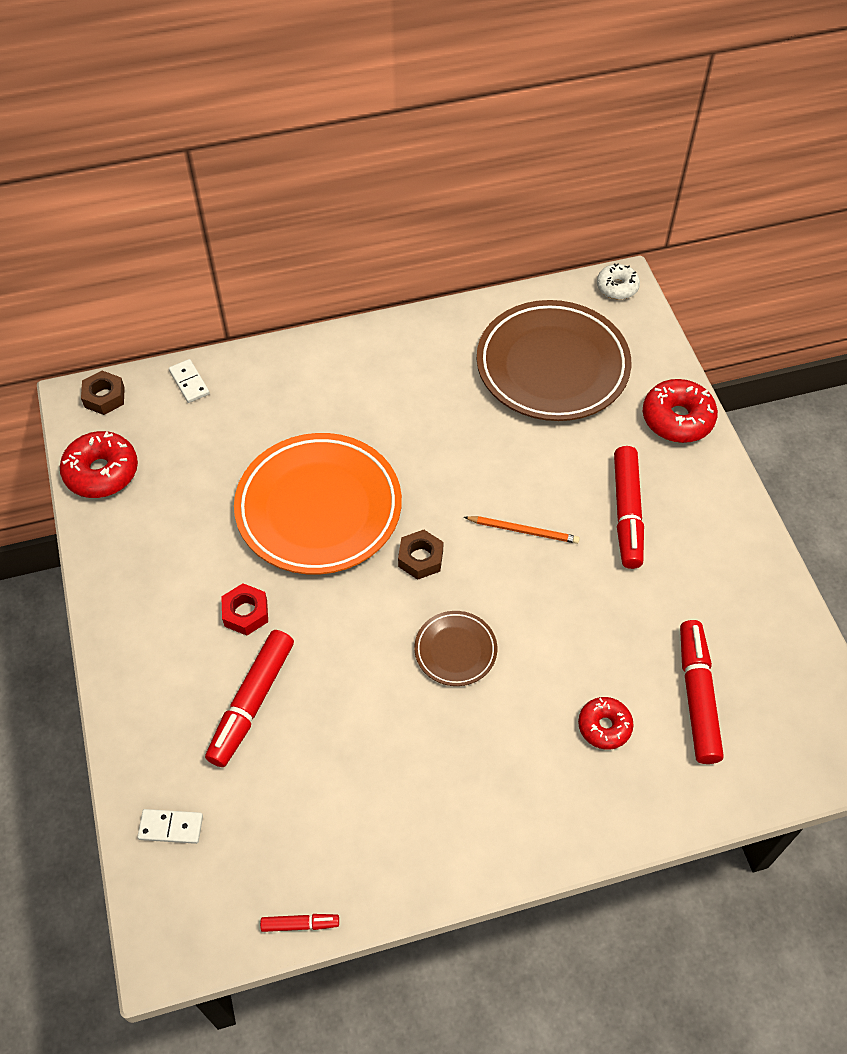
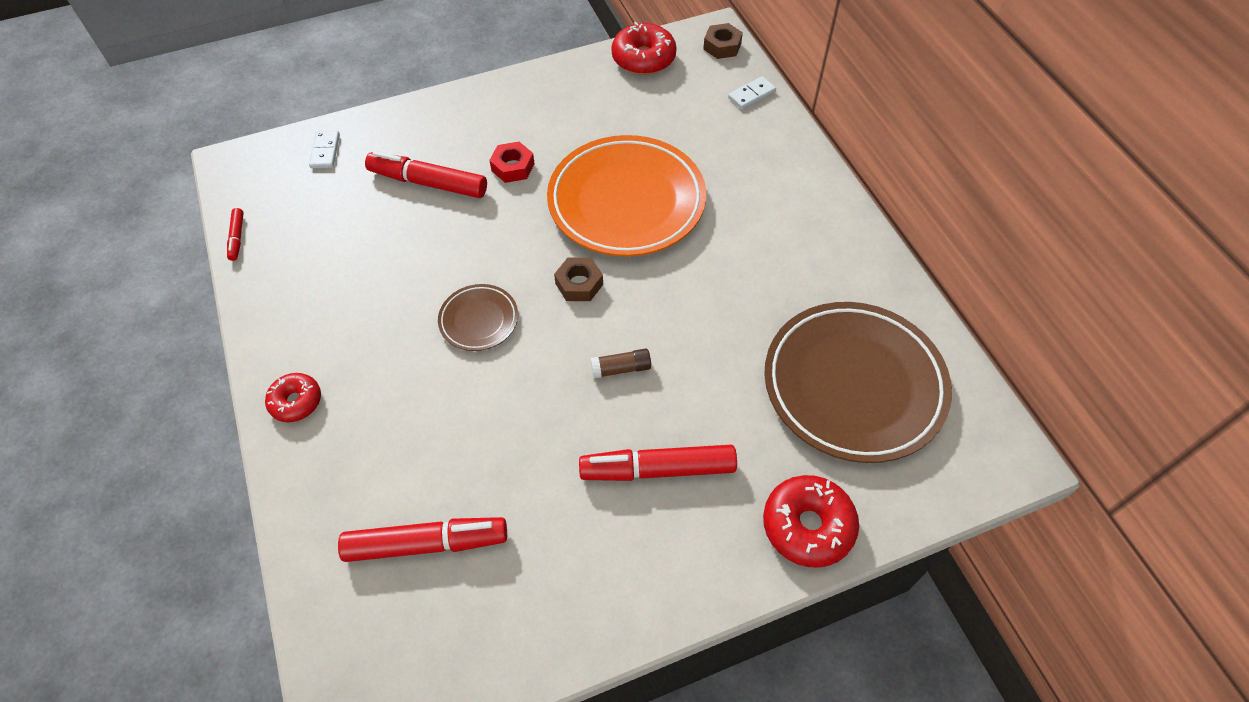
camera: 85 degrees right, 0 degrees up
(523, 531) = (621, 368): orange pencil -> brown glue stick
(604, 726) = (395, 452): red donut -> red donut (296, 402)
(617, 287) = (1007, 452): white donut -> none

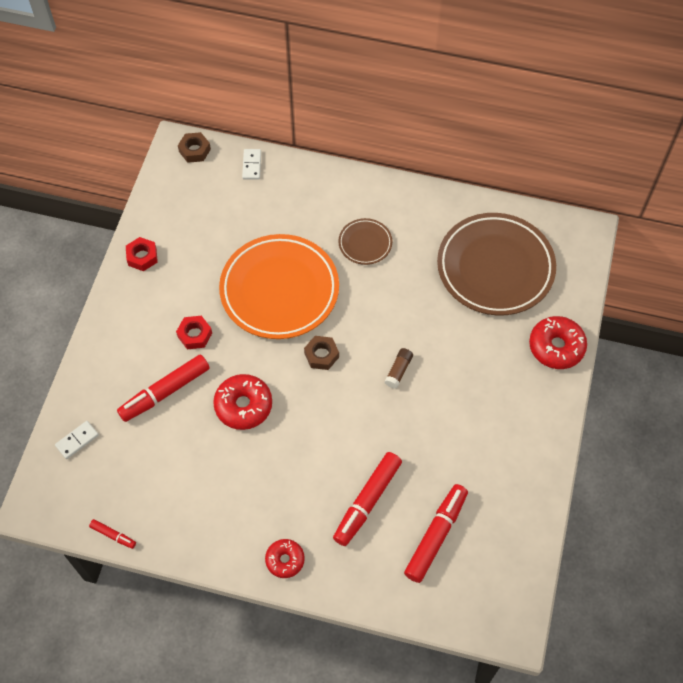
camera: 55 degrees left, 5 degrees up
(325, 151) = (77, 440): white domino -> white domino turned 75 degrees counterclockwise
(479, 320) = (304, 425): brown plate -> brown plate (365, 243)
(566, 80) = (142, 257): none -> red nut
(643, 58) = (164, 200): red donut -> red donut (243, 405)
(657, 469) = (475, 394): red marker -> red marker (367, 501)

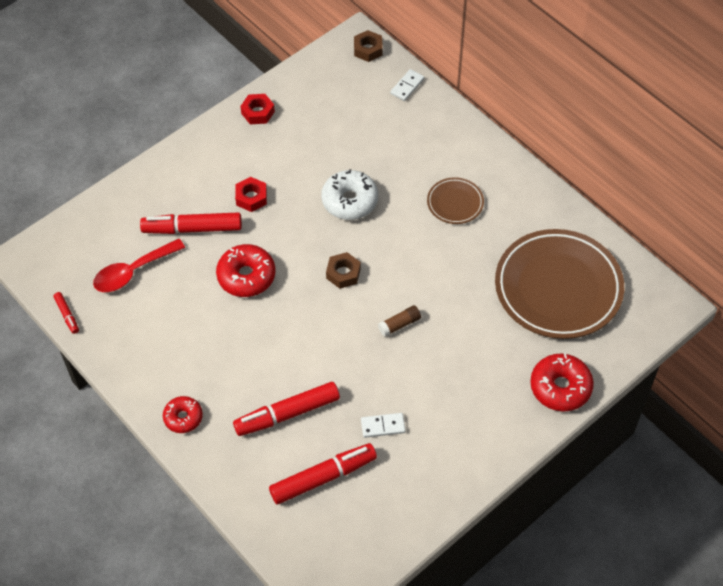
camera: 35 degrees right, 5 degrees down
(77, 440) = (96, 226): white domino -> white domino (383, 426)
(142, 460) = (133, 271): none -> red spoon
(279, 290) = (350, 201): orange plate -> white donut

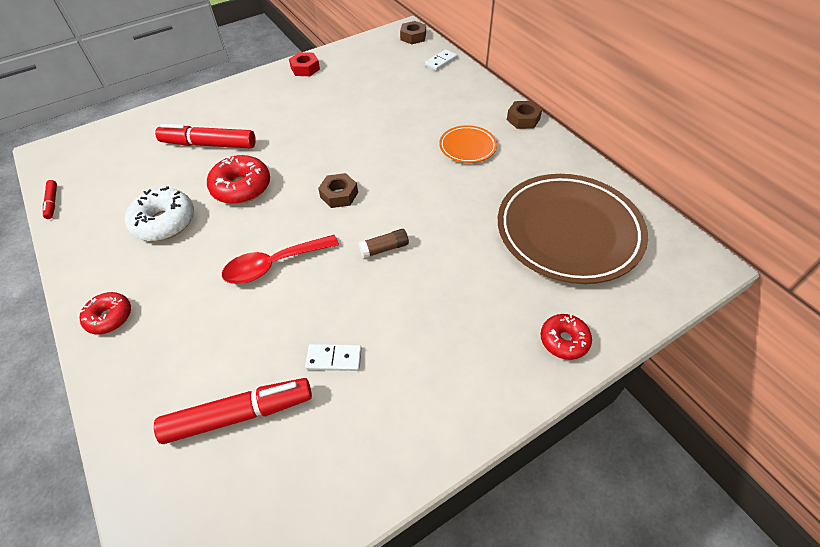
camera: 10 degrees right, 5 degrees down
(133, 271) = (136, 173): red spoon -> red spoon (274, 265)
(251, 197) = (274, 126): red nut -> none
(287, 414) = (227, 328): red marker -> none
(350, 201) = (365, 136): white donut -> white donut (164, 222)
(455, 203) = (467, 147): brown plate -> orange plate
(505, 161) = (523, 119): none -> brown nut
(560, 387) = (564, 340): red donut -> red donut, size x0.63

